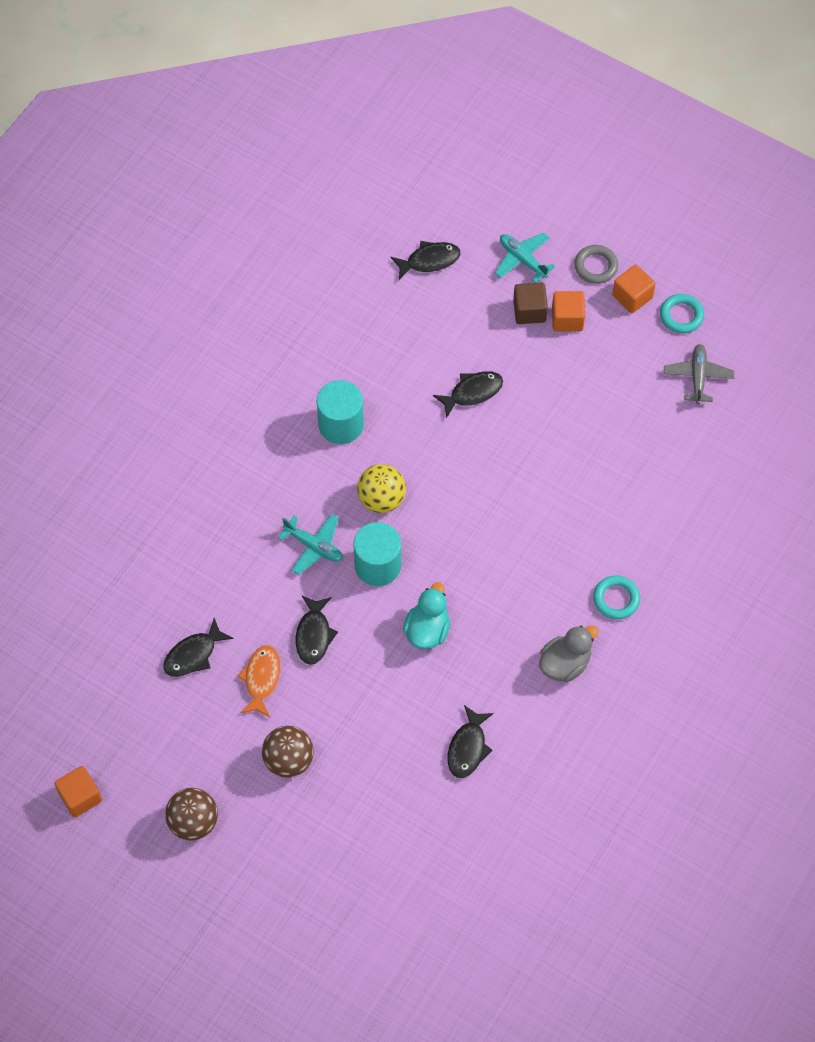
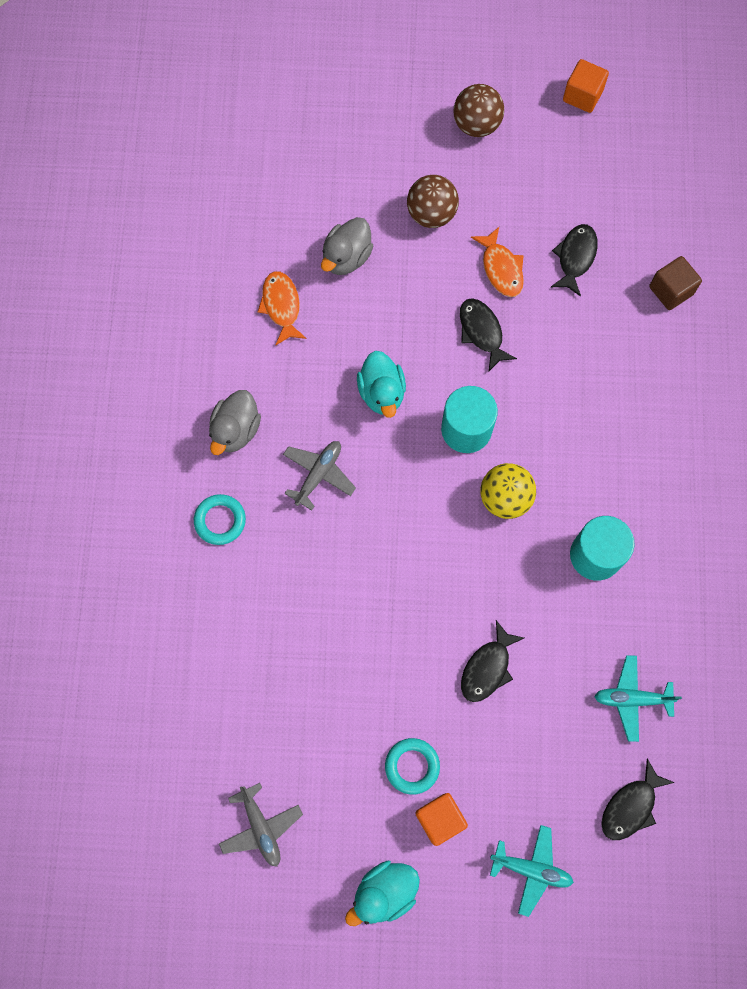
camera: 150 degrees right, 10 degrees up
(314, 546) = (537, 415): turquoise plane -> turquoise plane (632, 699)
(386, 761) = (346, 257): none -> grey duck
(468, 748) = (281, 306): black fish -> orange fish
(517, 593) = (318, 474): none -> grey plane
(529, 311) = (486, 805): brown cube -> brown cube (671, 290)
(595, 266) = (446, 909): grey ring -> none
(632, 296) = (384, 892): orange cube -> turquoise duck
(681, 315) = (317, 898): turquoise ring -> turquoise ring (412, 766)

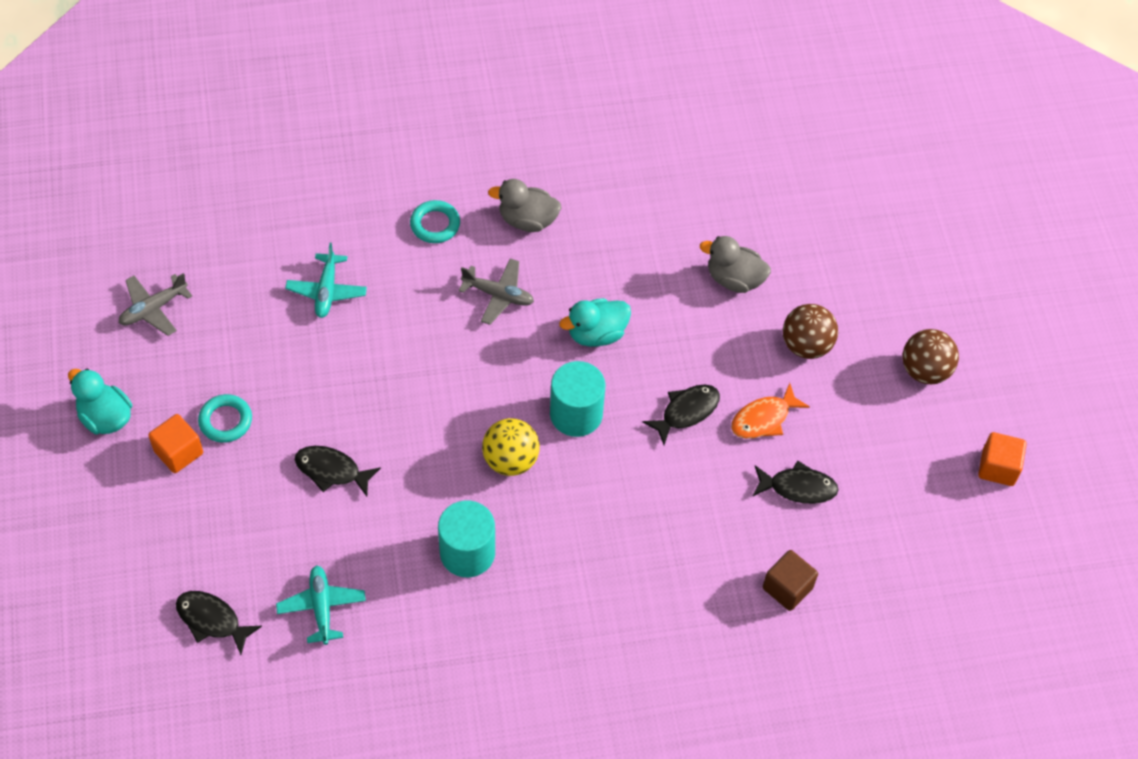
camera: 75 degrees right, 15 degrees down
(281, 306) = (665, 234): orange fish -> none
(531, 869) = (140, 538): turquoise plane -> turquoise plane (327, 291)

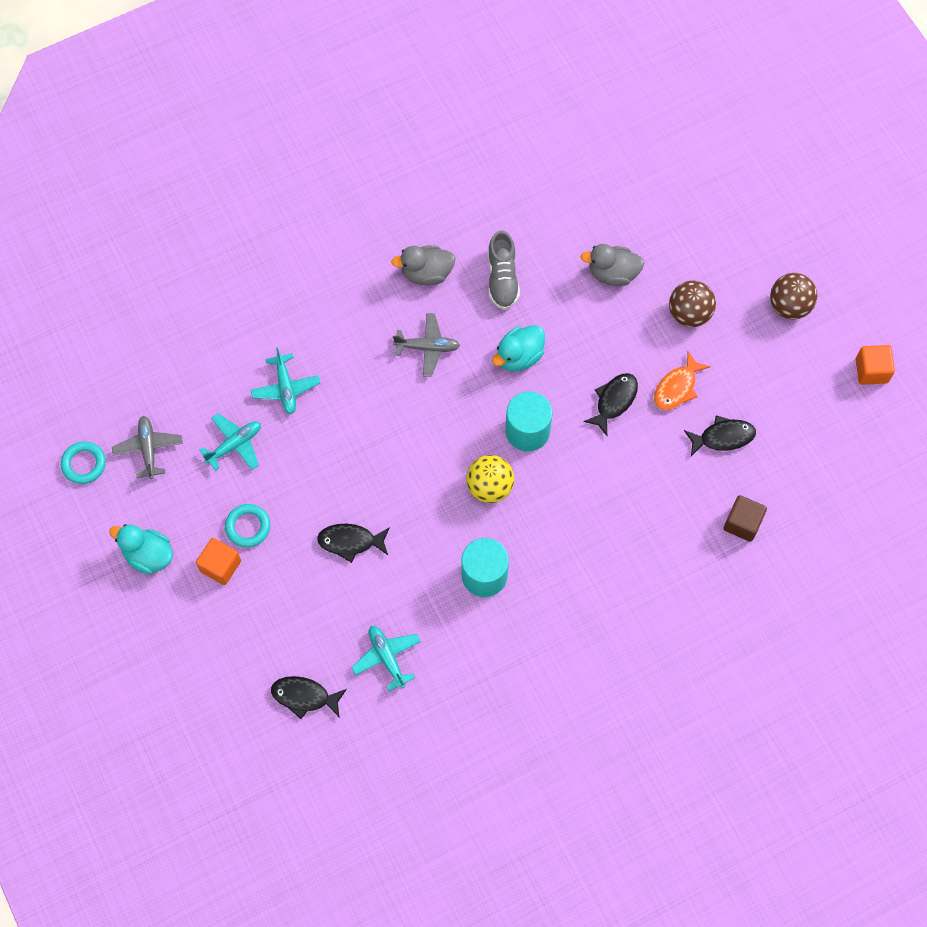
camera: 15 degrees left, 10 degrees up
(153, 309) = (148, 449): grey plane -> grey plane turned 135 degrees clockwise
(247, 332) = (234, 445): none -> turquoise plane
(435, 224) = (352, 301): turquoise ring -> turquoise ring (84, 464)
(608, 249) = (502, 278): none -> grey shoe

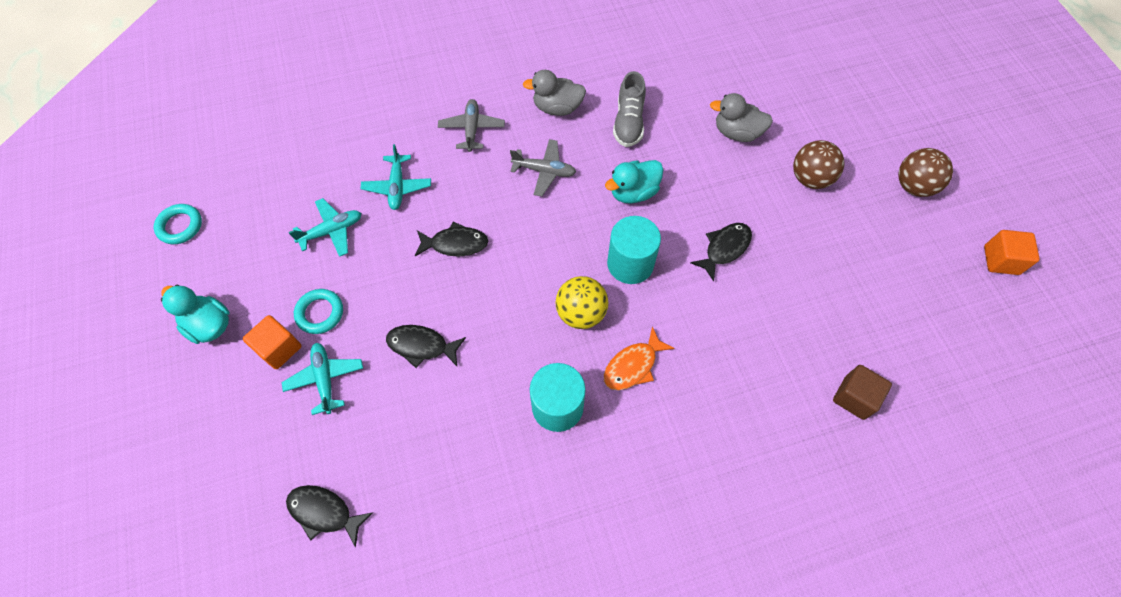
camera: 10 degrees right, 5 degrees down
(148, 449) = (247, 222): grey plane -> grey plane (472, 129)
(387, 657) = (429, 482): turquoise plane -> turquoise plane (325, 379)
(677, 387) = (792, 245): orange fish -> orange fish (633, 366)
(723, 437) = (837, 302): black fish -> black fish (455, 244)

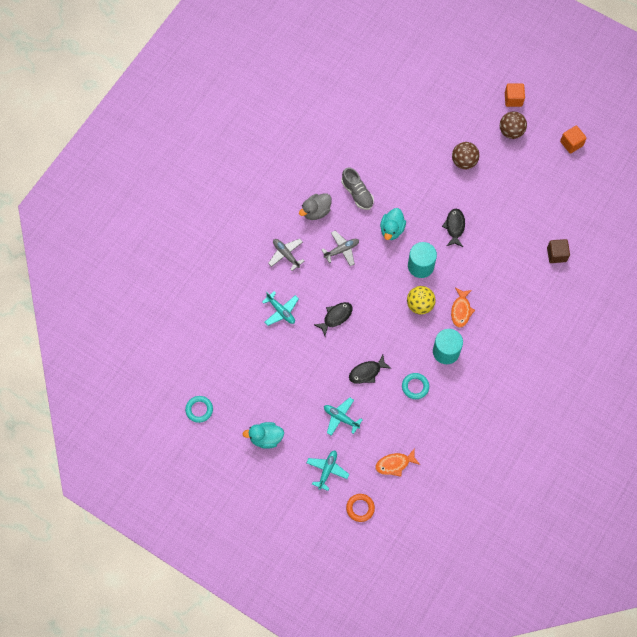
camera: 40 degrees left, 5 degrees up
(211, 536) = (360, 508): none -> orange ring
(279, 348) = (307, 422): orange cube -> orange cube (513, 99)
(320, 313) = (308, 394): turquoise ring -> turquoise ring (415, 387)
(324, 512) = (394, 464): black fish -> orange fish
(332, 231) = (273, 355): turquoise plane -> turquoise plane (327, 470)
(737, 133) = (412, 161): grey duck -> none

